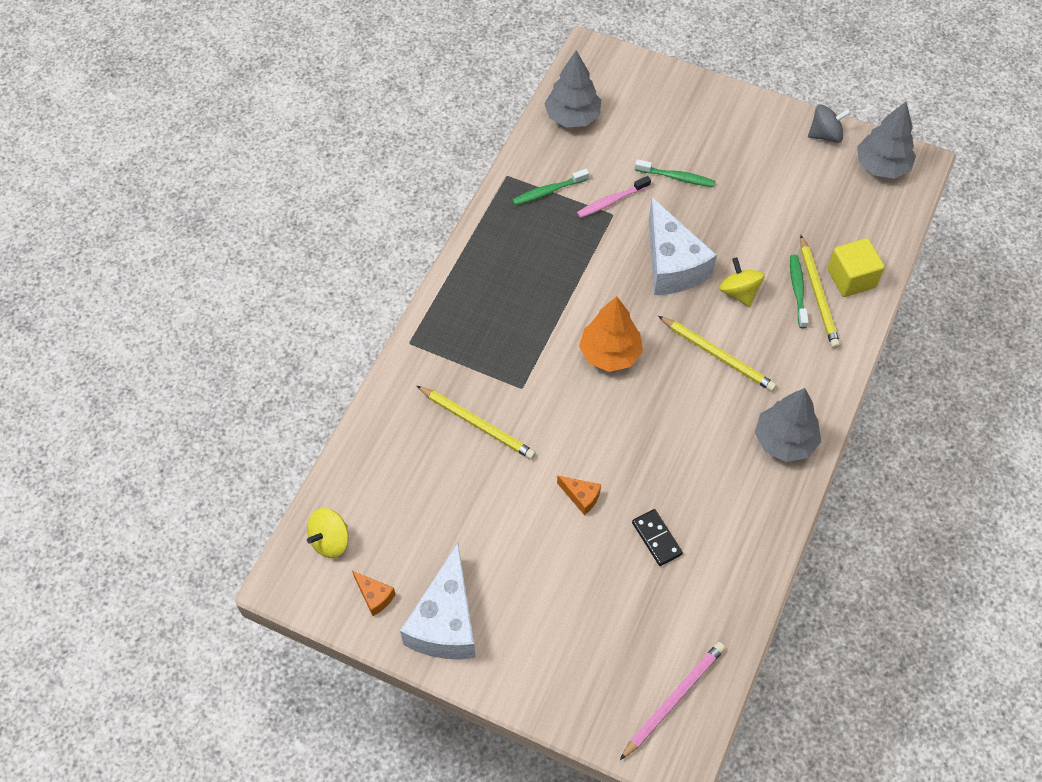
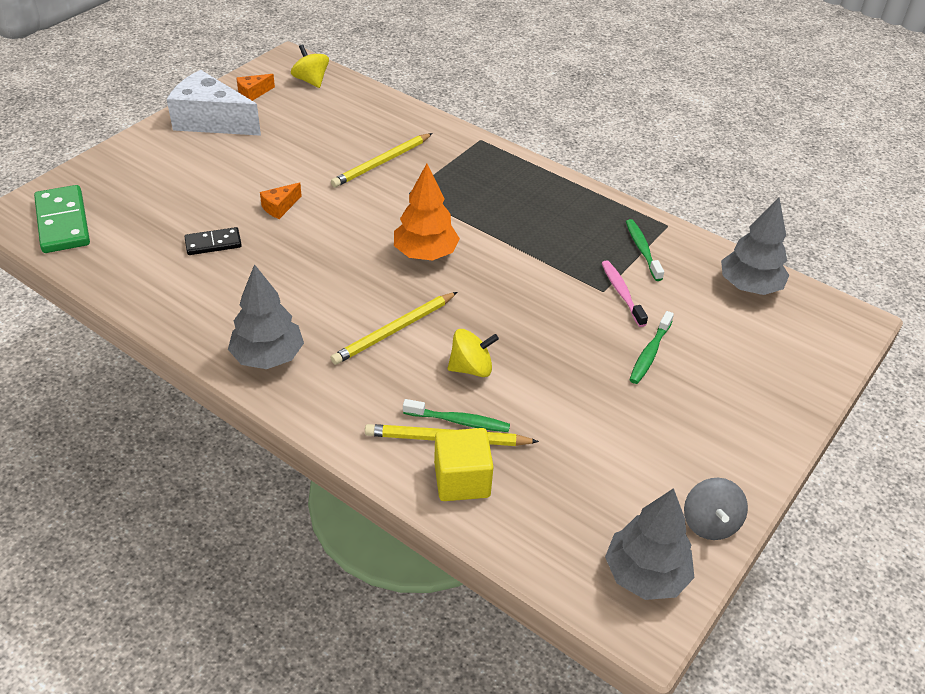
camera: 100 degrees right, 15 degrees down
(672, 264) = (524, 322): white cheese -> none
(673, 699) = (62, 222): pink pencil -> green domino

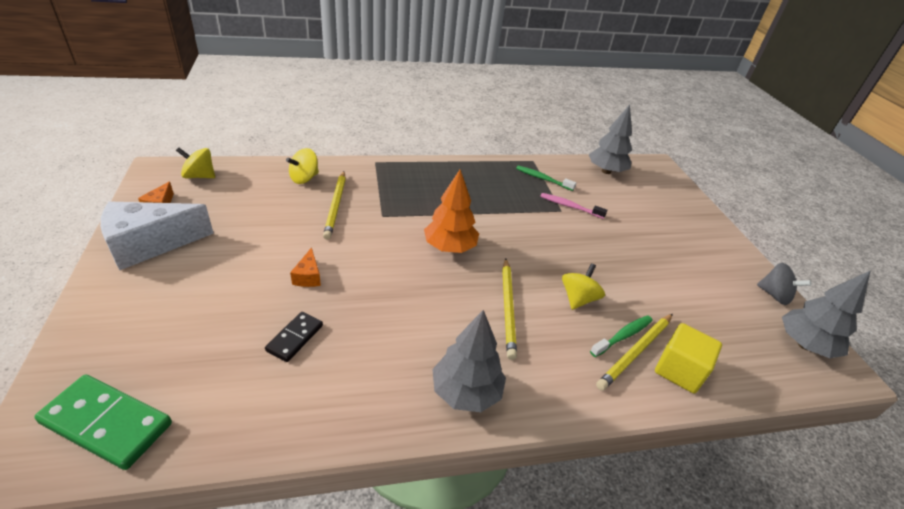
camera: 50 degrees left, 5 degrees down
(391, 124) = (304, 178): none -> yellow spinning top
(650, 353) = (627, 229): green toothbrush -> none

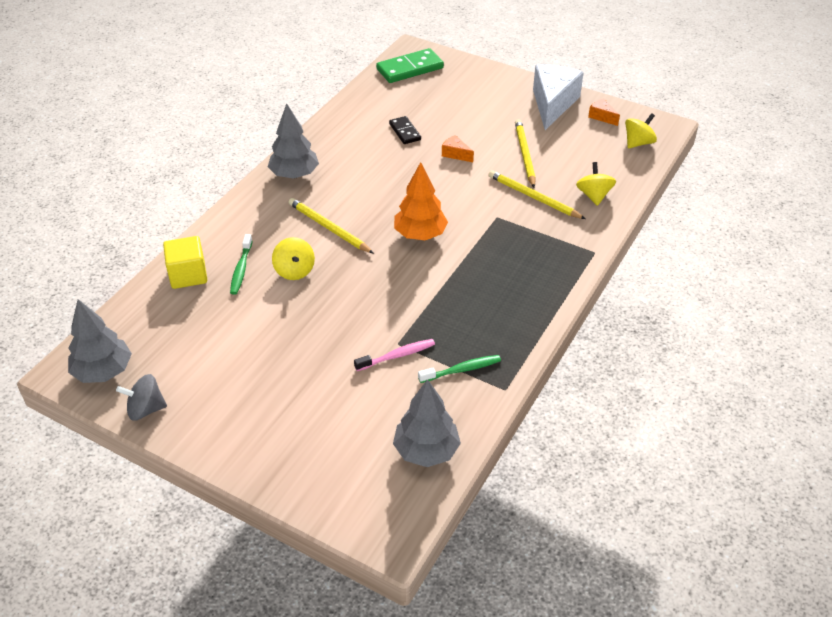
camera: 135 degrees right, 5 degrees up
(635, 352) = (224, 264): yellow pencil -> yellow pencil (524, 154)

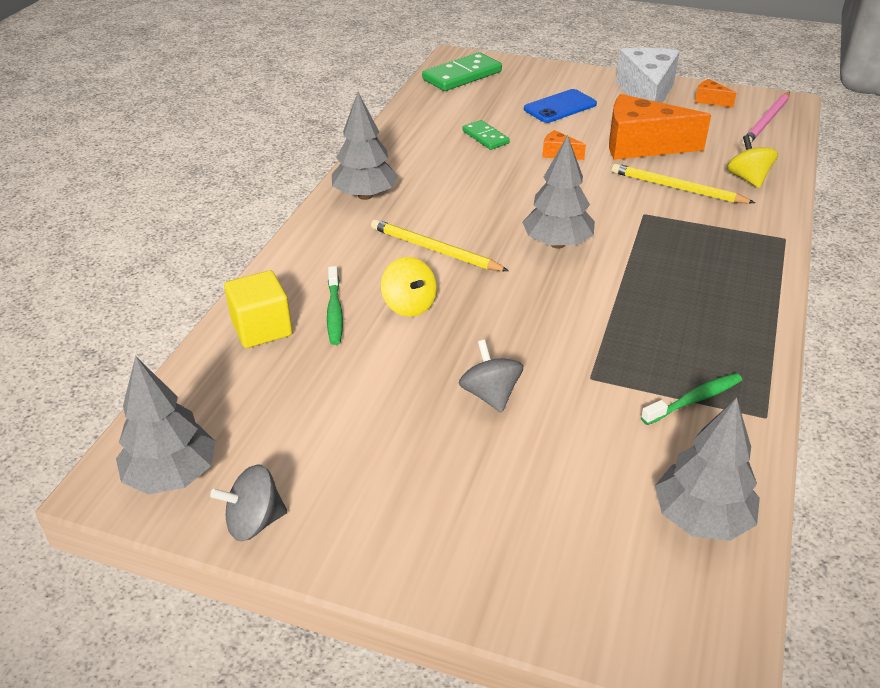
camera: 10 degrees left, 5 degrees down
(324, 346) = (490, 395): none -> grey spinning top
(397, 355) = (597, 393): pink toothbrush -> none
(405, 132) = (485, 137): black domino -> green domino
(420, 234) = (557, 243): orange tree -> grey tree
(476, 109) = (560, 107): none -> blue phone
(524, 154) = (641, 146): yellow pencil -> orange cheese
(638, 143) = (766, 121): yellow spinning top -> pink pencil

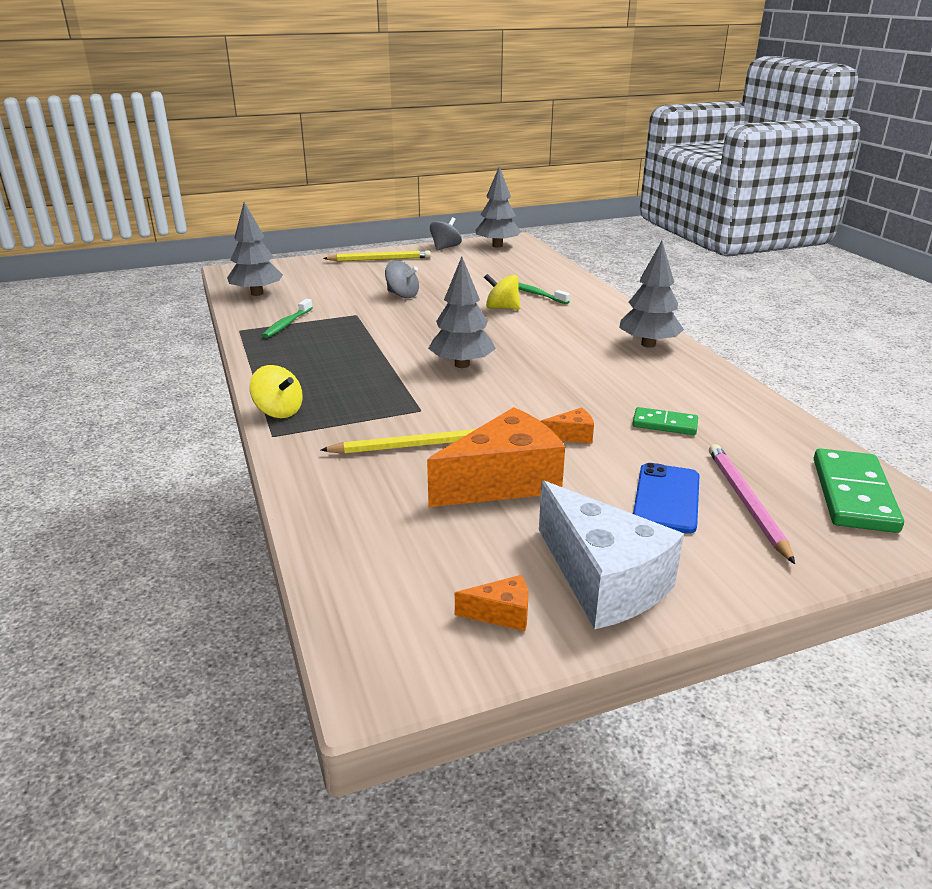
camera: 140 degrees right, 10 degrees down
(262, 328) = (557, 279): yellow cube -> none
(434, 250) = (537, 334): yellow pencil -> yellow pencil (380, 259)
(748, 178) = (347, 487): yellow spinning top -> yellow spinning top (279, 411)
(766, 121) = (382, 605): pink pencil -> pink pencil (746, 502)

